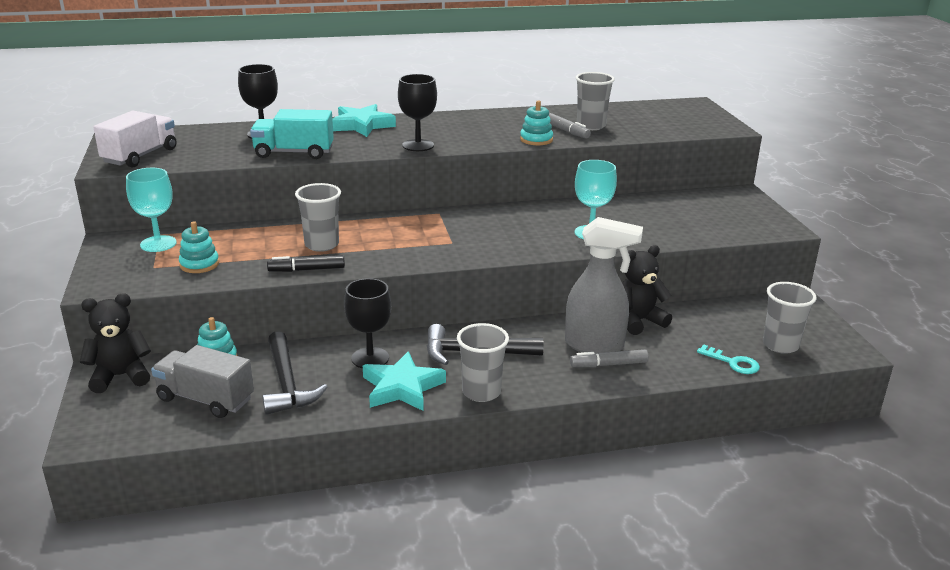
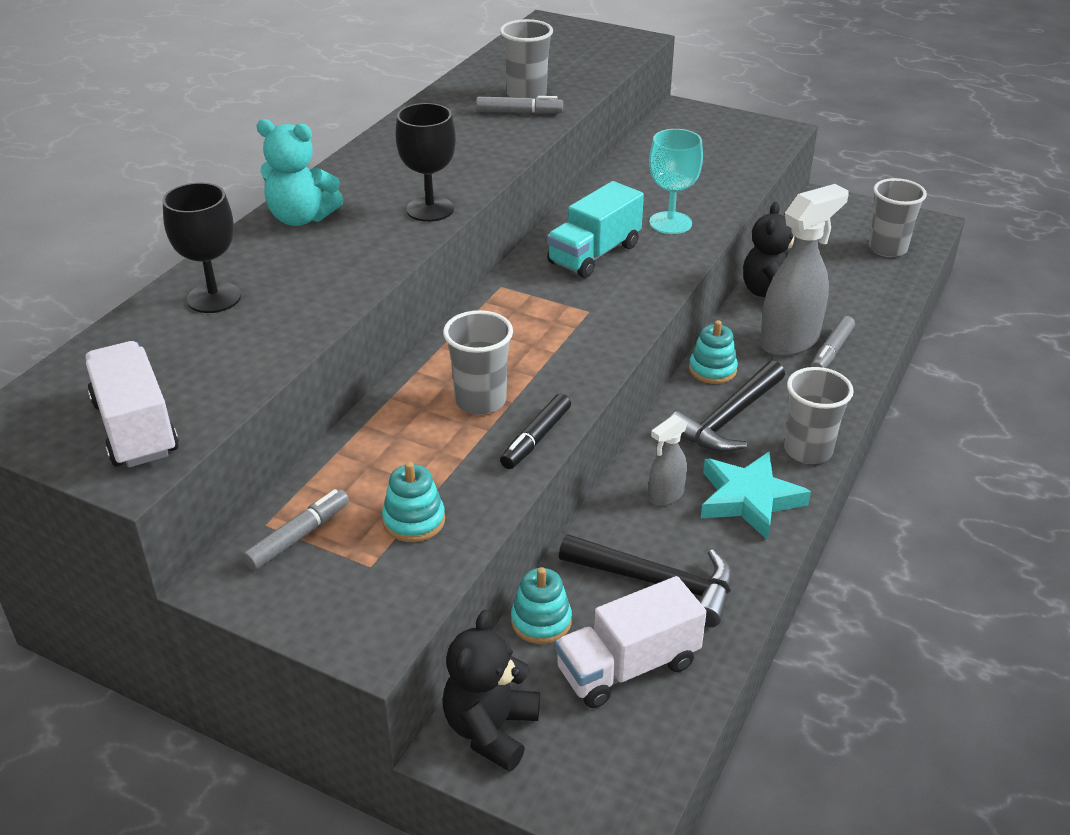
camera: 50 degrees left, 10 degrees up
(158, 244) = (298, 536): turquoise goblet -> grey marker
(205, 399) = (627, 666): grey truck -> white truck
(294, 153) = (323, 299): turquoise truck -> turquoise truck (594, 254)
(362, 125) = (301, 218): turquoise star -> turquoise teddy bear
(370, 358) = (665, 495): black goblet -> grey spray bottle
(536, 140) = (520, 138): turquoise stacking toy -> turquoise stacking toy (712, 370)
(733, 362) = (892, 286): turquoise key -> none

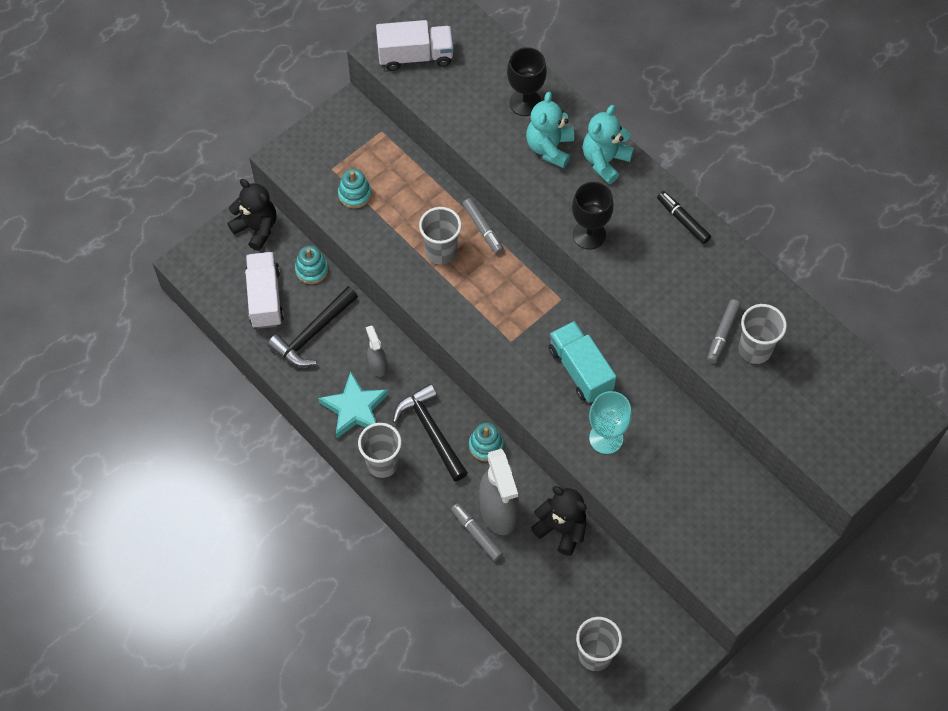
camera: 110 degrees right, 25 degrees up
(294, 262) = (549, 148): none -> turquoise teddy bear
(298, 536) = (366, 143): grey marker -> grey marker (483, 229)
(536, 438) = (395, 269): black marker -> black marker (683, 220)

